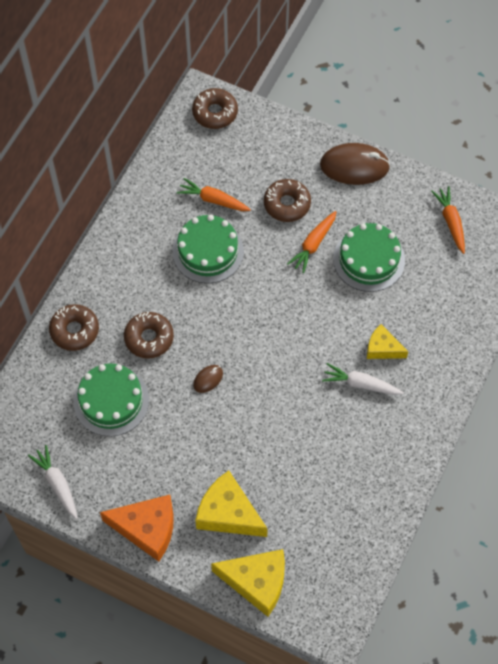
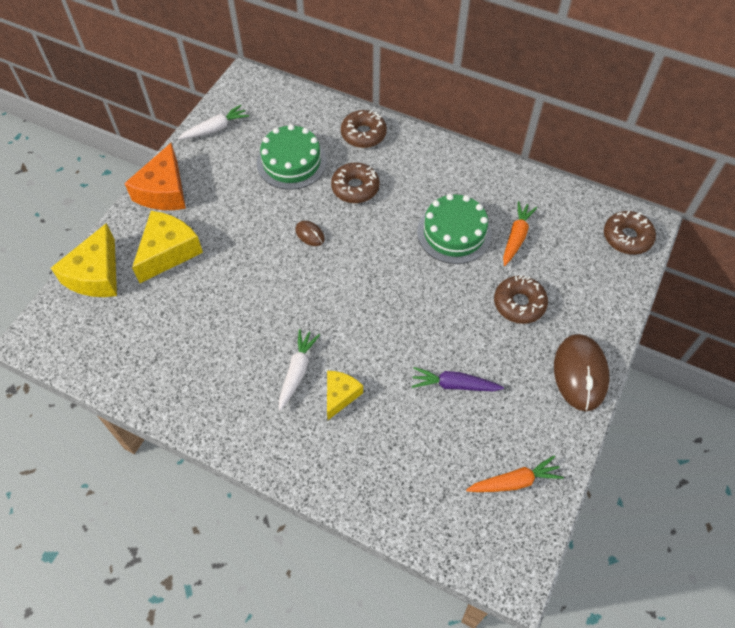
camera: 90 degrees right, 5 degrees down
(313, 244) = (470, 329): orange carrot -> none
(369, 259) = (454, 385): green cake -> purple carrot

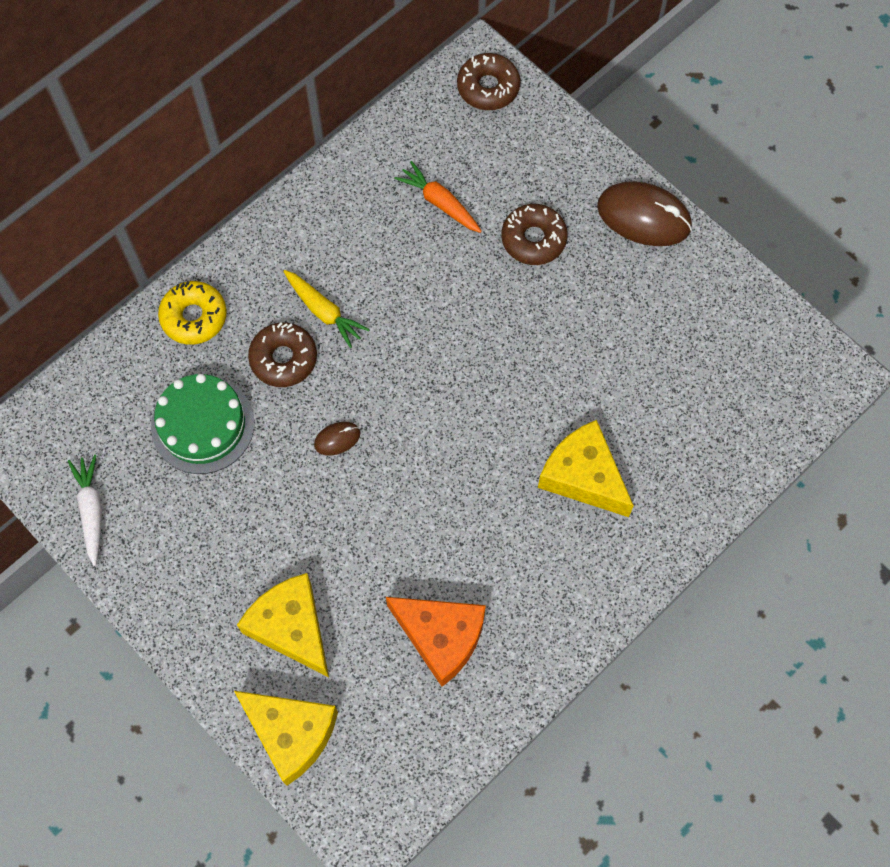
camera: 70 degrees left, 10 degrees up
(164, 191) = (180, 610): orange cheese -> orange cheese (441, 637)
(297, 371) = (535, 515): white carrot -> none
(340, 395) = (583, 476): yellow cheese -> yellow cheese, size x1.68
(363, 134) = (194, 317): brown donut -> yellow donut
(399, 198) = (324, 311): none -> yellow carrot
(454, 233) = (405, 269): green cake -> none
(454, 385) = (613, 349): purple carrot -> none
(514, 481) = (744, 334): orange carrot -> none

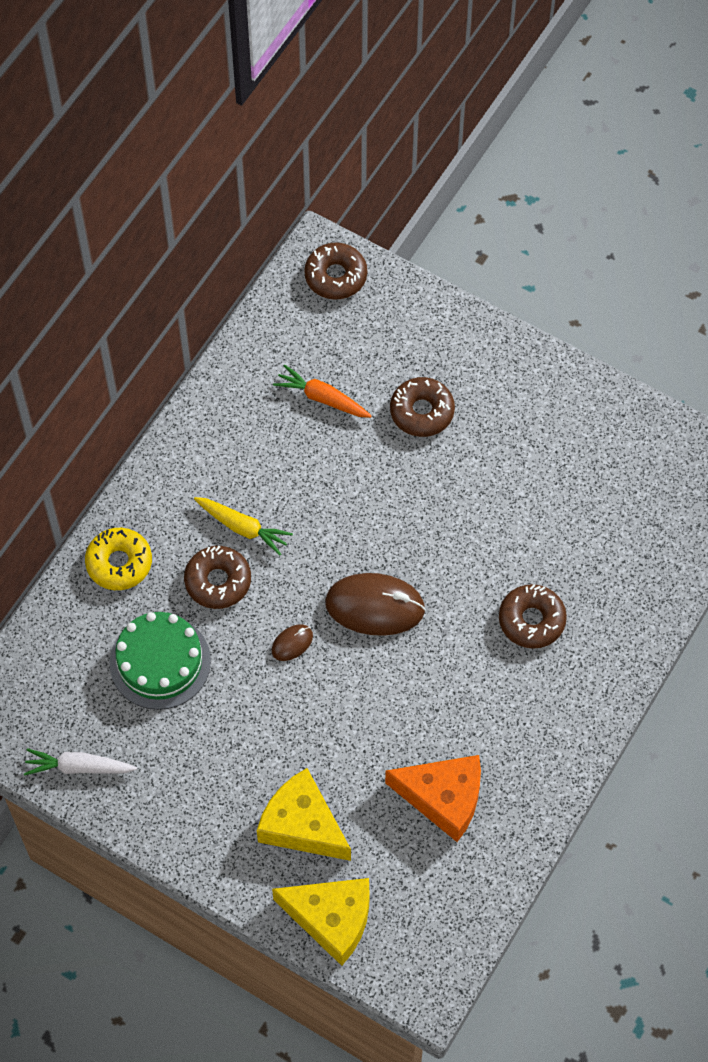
camera: 15 degrees left, 5 degrees down
(91, 510) = (79, 767): white carrot -> white carrot turned 60 degrees counterclockwise
(583, 476) = (531, 620): yellow cheese -> brown donut
(644, 217) = (519, 366): brown mouse -> brown mouse (375, 606)

